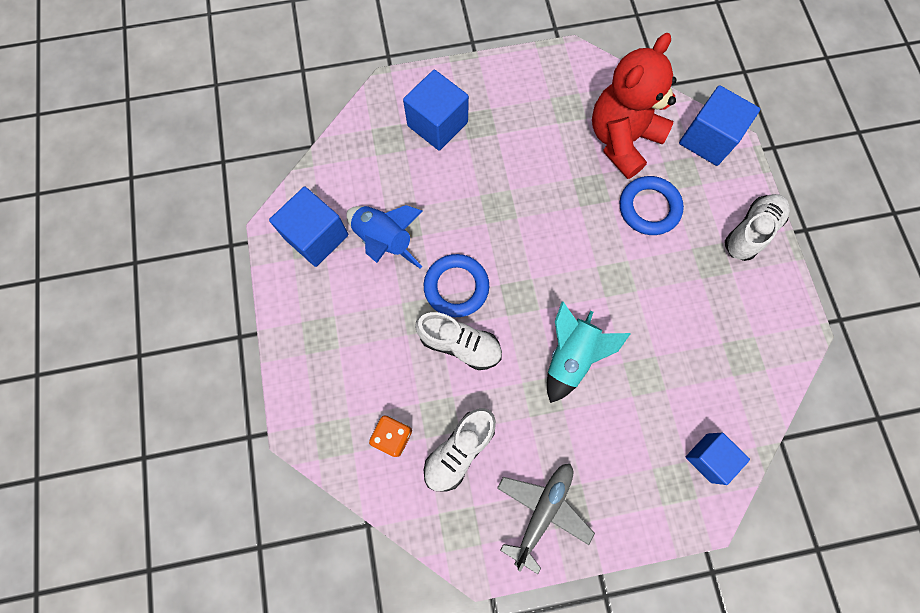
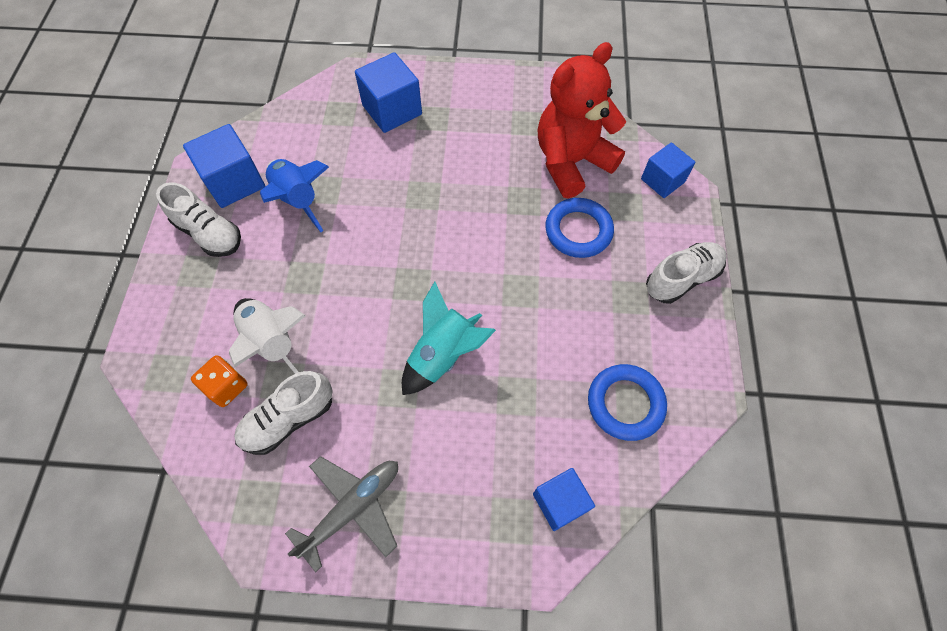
camera: 15 degrees right, 10 degrees down
(416, 384) = (272, 342): none -> white rocket
(456, 287) = (351, 259): blue ring -> blue ring (625, 404)
(460, 344) = (332, 314): white shoe -> white shoe (209, 233)
(707, 139) = (662, 180): blue cube -> blue cube, size x0.67

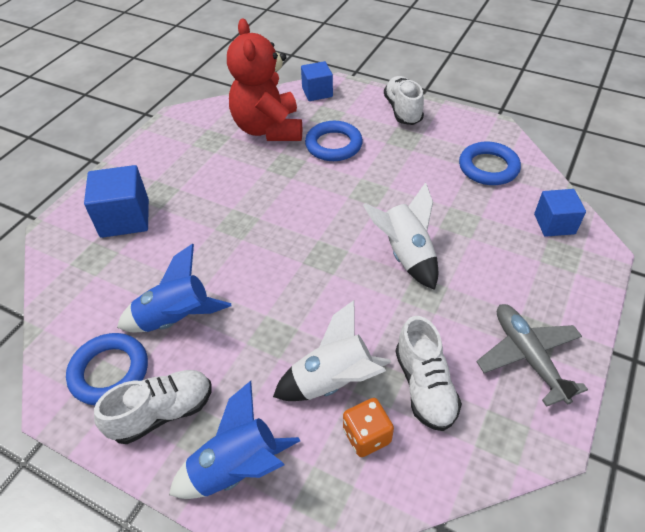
camera: 65 degrees left, 15 degrees down
(176, 303) = (237, 468): none -> blue rocket
(234, 182) = (109, 372): blue cube -> blue ring
(443, 355) = (406, 255): turquoise rocket -> white rocket

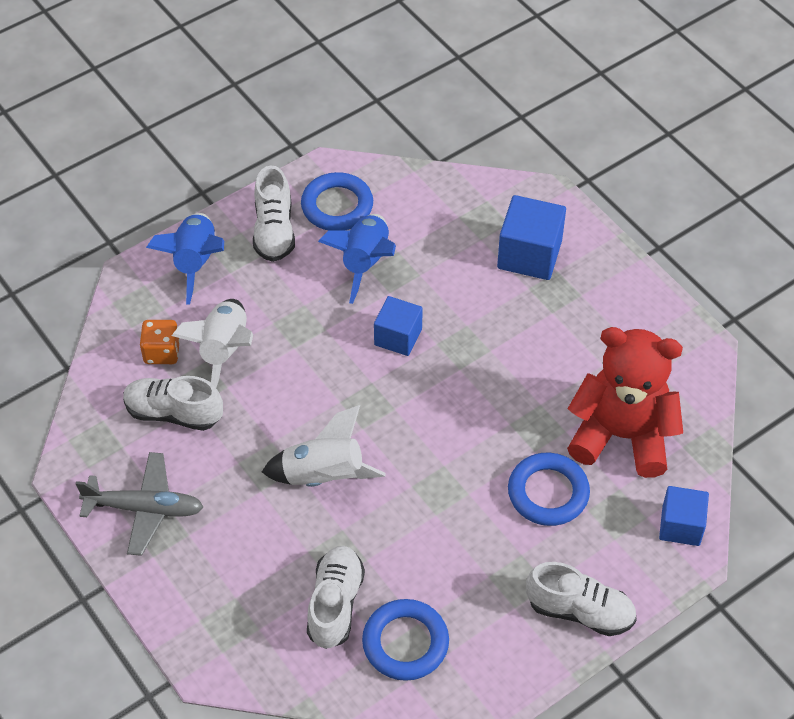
camera: 115 degrees right, 5 degrees up
(495, 208) = (335, 604): none -> white shoe
(554, 224) = (273, 649): blue cube -> blue cube (398, 337)

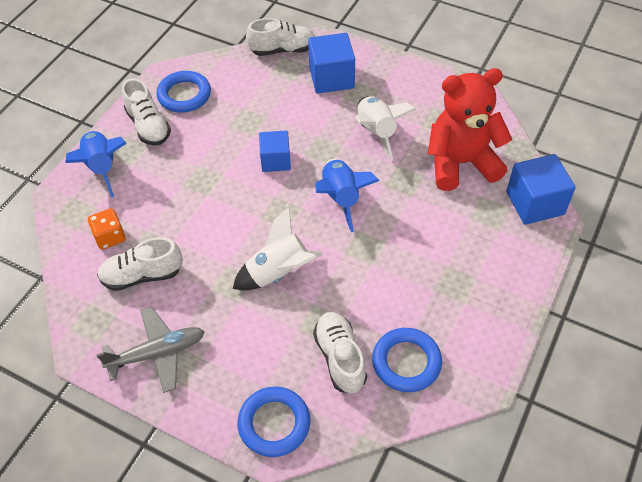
camera: 25 degrees left, 0 degrees up
(224, 350) = (156, 217): white rocket -> white rocket (376, 132)
(365, 262) = (224, 123): blue rocket -> blue rocket (341, 198)
(548, 493) = (438, 218): blue ring -> blue ring (274, 423)
(580, 611) = (509, 286): white shoe -> white shoe (283, 50)
(681, 526) = (535, 203): blue cube -> blue cube, size x1.50

